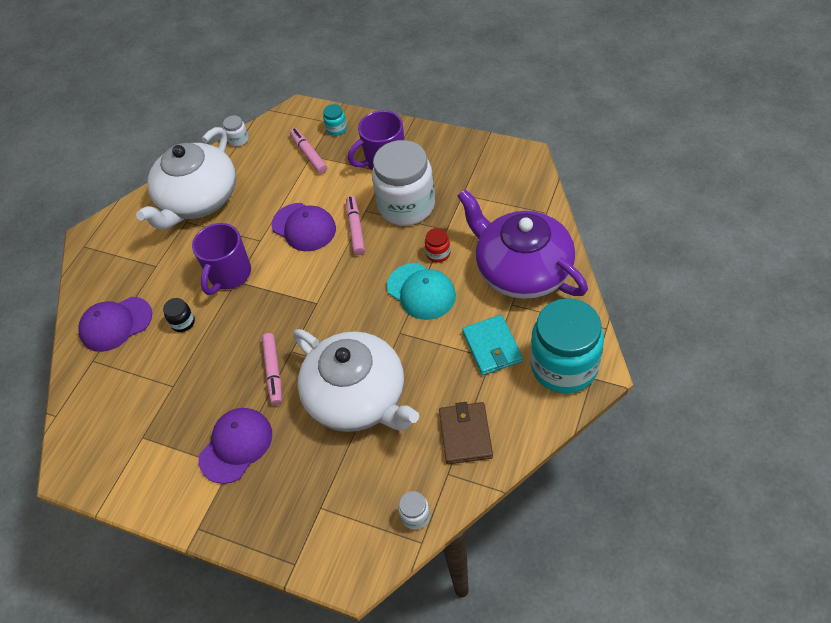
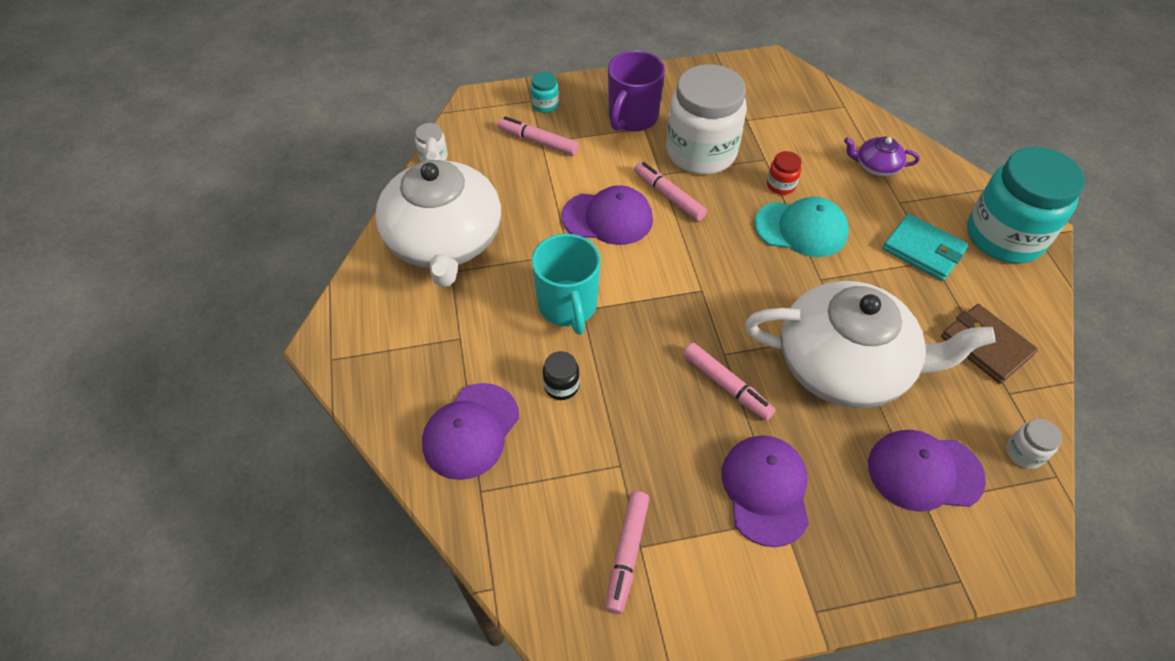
camera: 40 degrees left, 0 degrees up
(132, 437) = (627, 554): none -> pink marker
(229, 275) = (568, 306): purple mug -> turquoise mug
(339, 490) = (924, 472): none -> purple cap
(522, 270) = (876, 166): purple teapot -> purple teapot, size x0.41

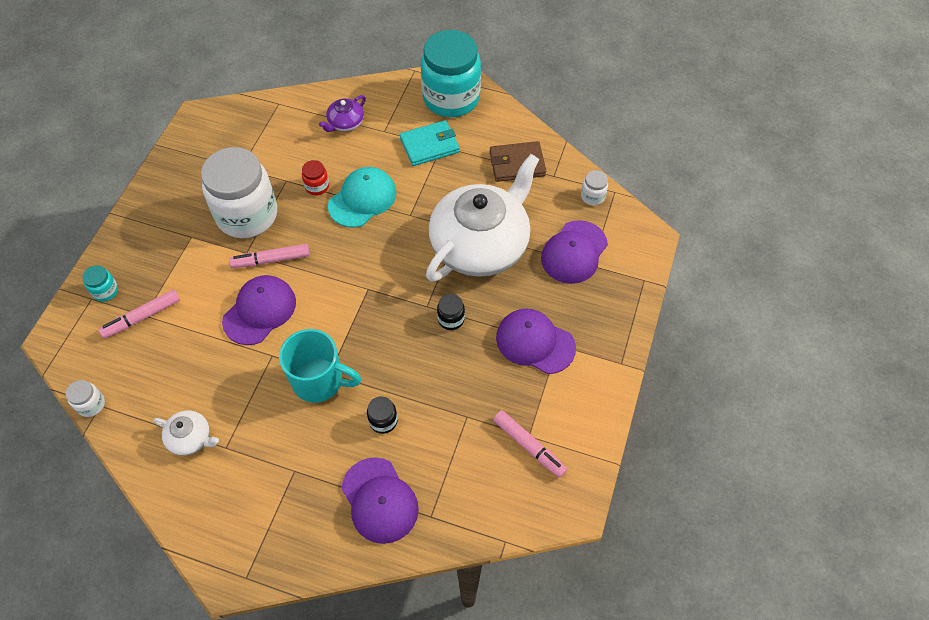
camera: 60 degrees left, 5 degrees up
(444, 240) = (190, 438): white teapot -> white teapot, size x0.41
(632, 118) = (174, 238): purple mug -> none
(726, 386) = (451, 319): pink marker -> black jar

